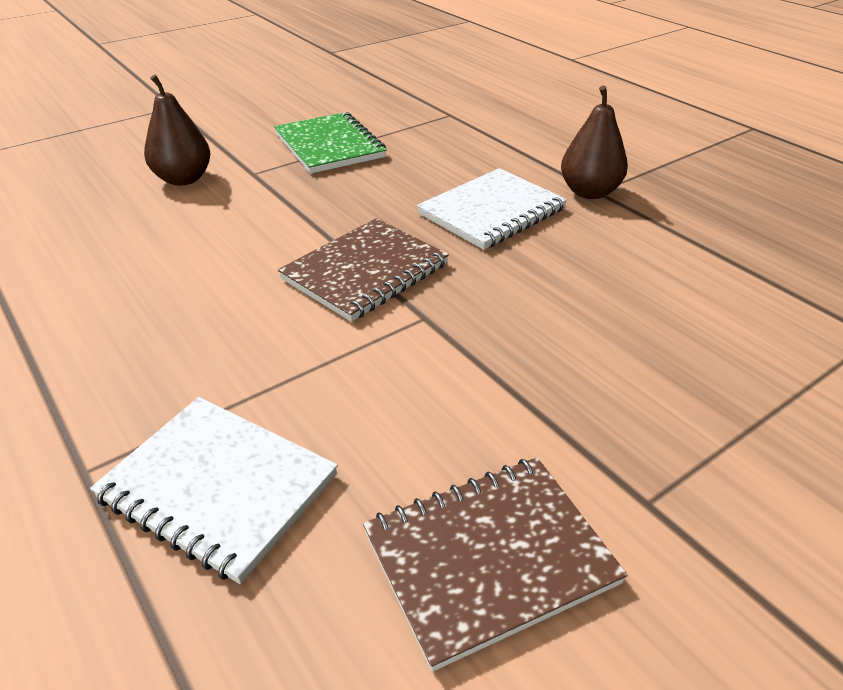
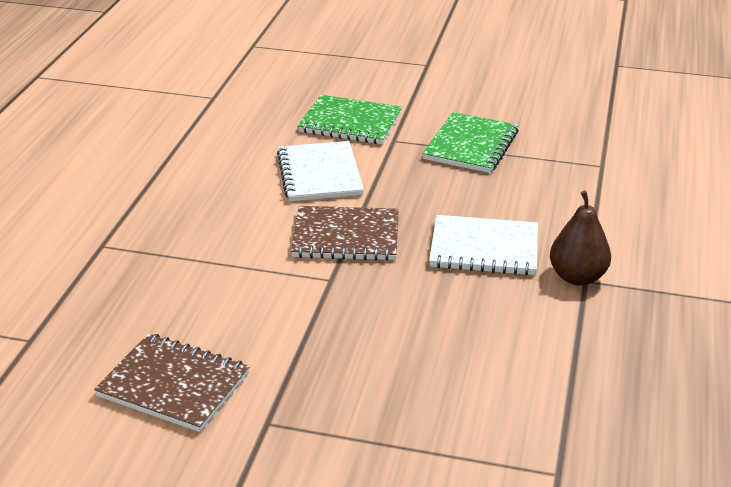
camera: 50 degrees right, 5 degrees down
(183, 179) = (350, 123): brown pear -> green notebook
(218, 487) = (132, 286): white notebook -> white notebook (319, 174)

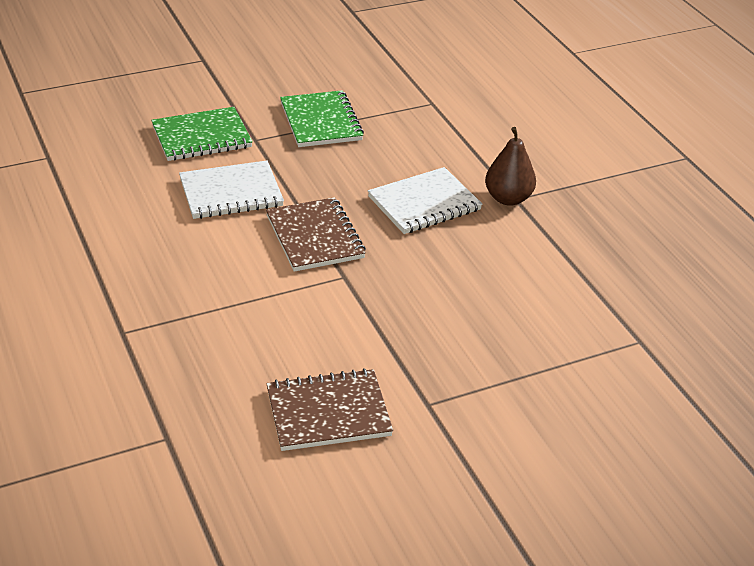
camera: 40 degrees left, 5 degrees up
(319, 174) = (231, 193): white notebook -> white notebook turned 60 degrees counterclockwise
(346, 237) = (315, 237): brown notebook -> brown notebook turned 75 degrees counterclockwise

